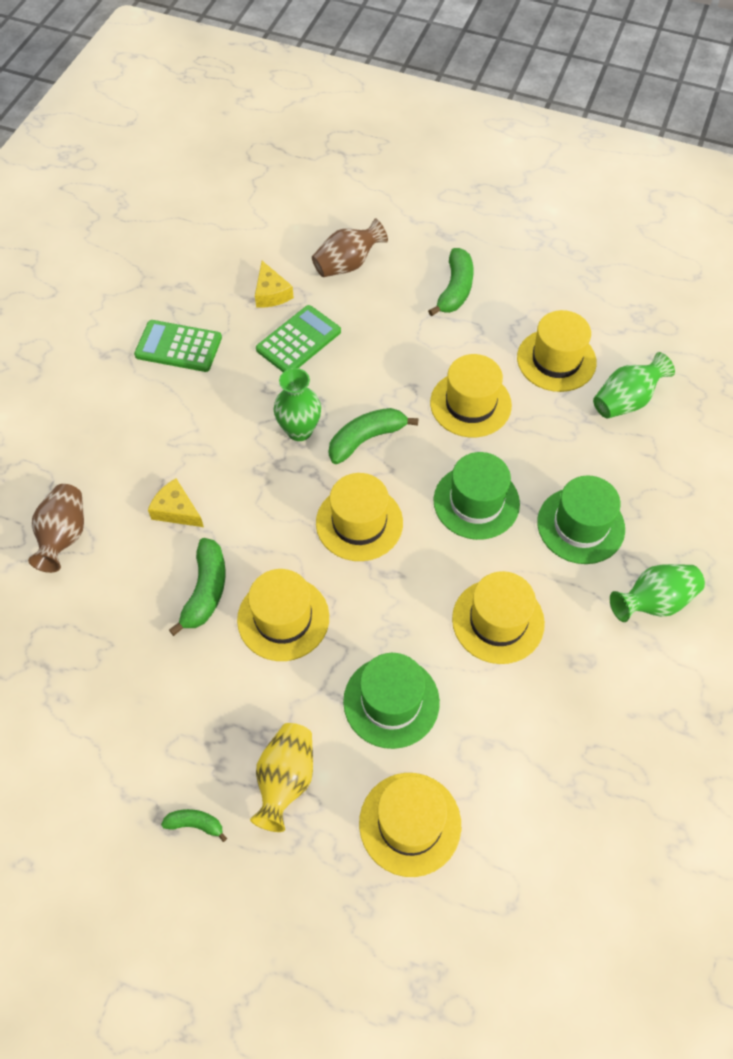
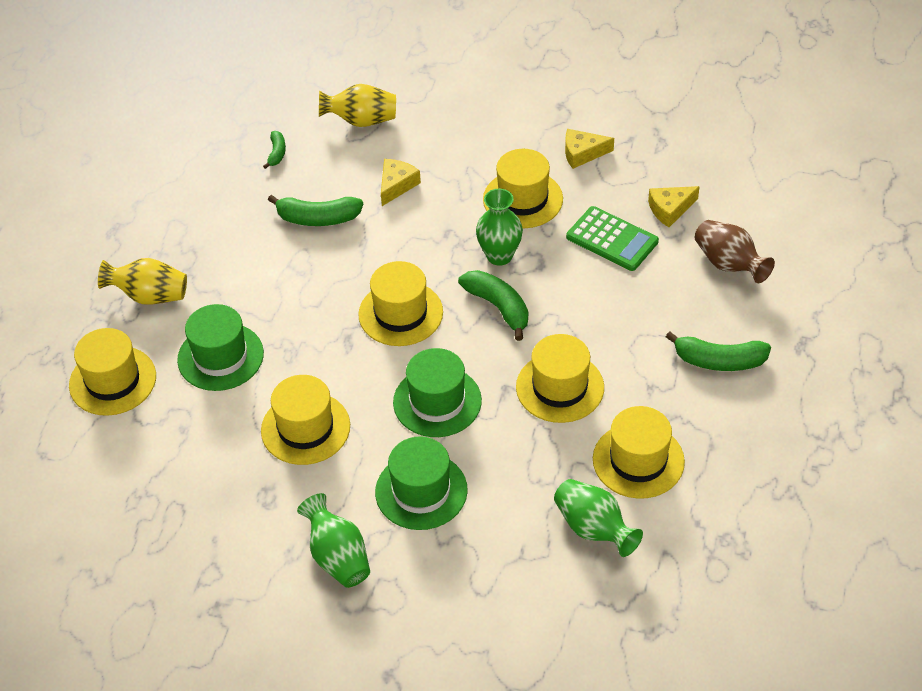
camera: 85 degrees right, 10 degrees down
(64, 536) = (361, 121): brown vase -> yellow vase
(178, 347) = (582, 153): green calculator -> yellow cheese
(195, 824) = (114, 247): green banana -> green banana (277, 153)
(283, 618) = (295, 273): yellow hat -> yellow hat (523, 199)

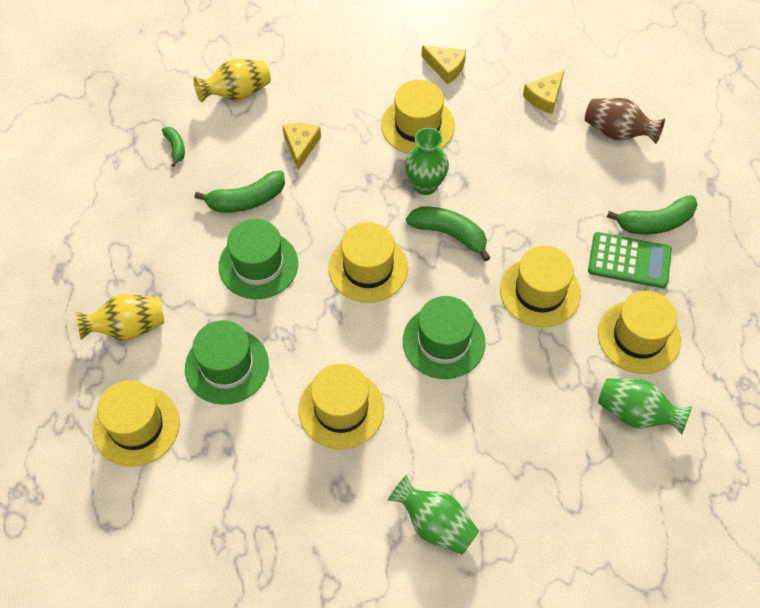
camera: 25 degrees left, 10 degrees up
(421, 491) = (474, 432): green hat -> green hat (258, 265)
(582, 153) = (446, 67): yellow cheese -> yellow cheese turned 120 degrees counterclockwise
(612, 239) = (511, 140): green calculator -> green calculator (629, 261)

